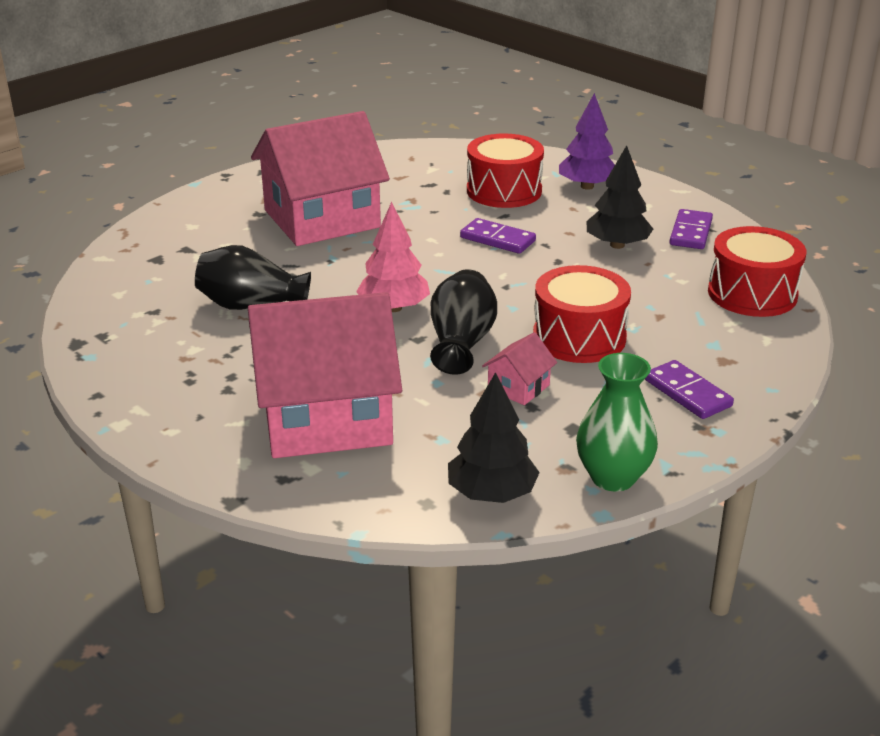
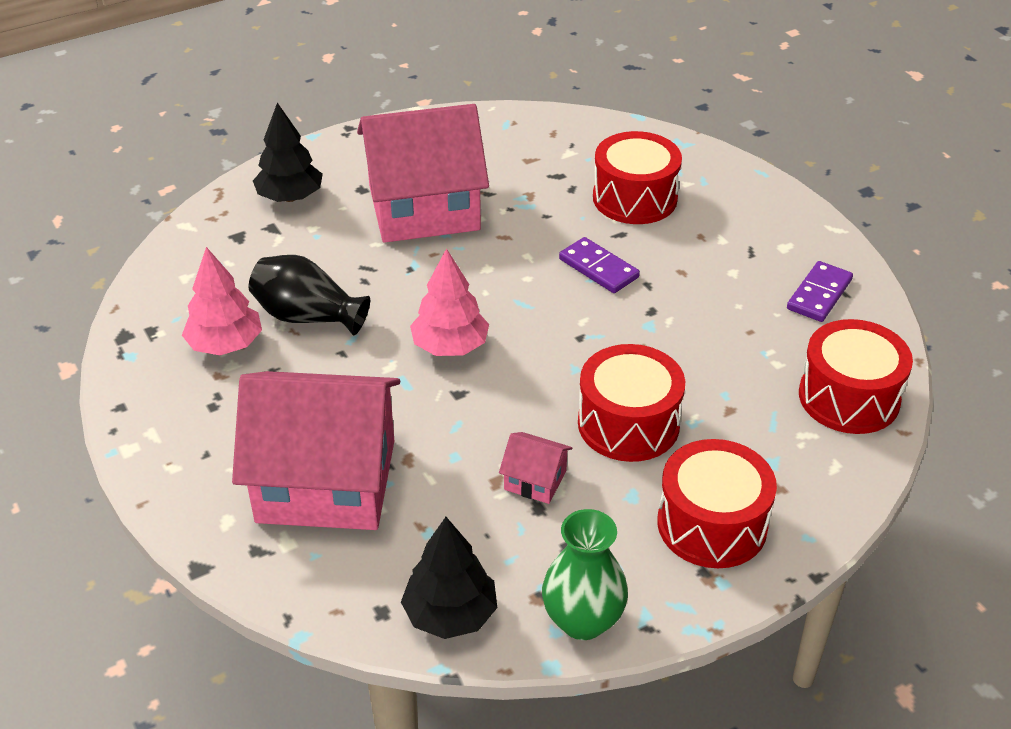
camera: 15 degrees right, 10 degrees up
(181, 335) = (225, 345): none -> pink tree
(461, 343) = (500, 408): black vase -> none
(518, 387) = (535, 480): pink house -> pink house turned 60 degrees clockwise
(587, 186) = (730, 206): purple tree -> none
(617, 245) = (727, 299): black tree -> black tree (290, 197)
(687, 393) = (712, 524): purple domino -> red drum

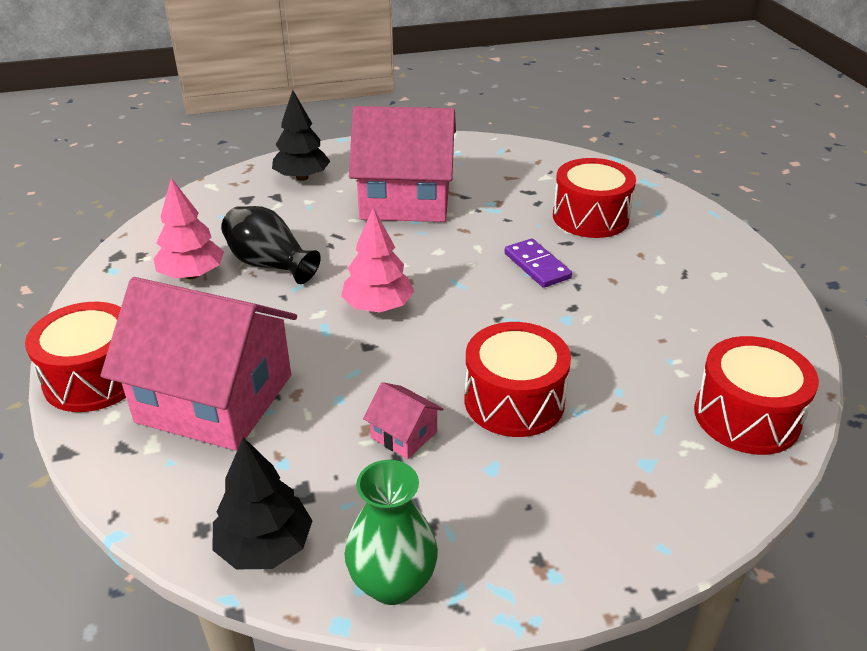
camera: 15 degrees right, 5 degrees down
(712, 524) = (563, 513): red drum -> red drum (94, 378)
(819, 294) = (741, 319): purple domino -> none

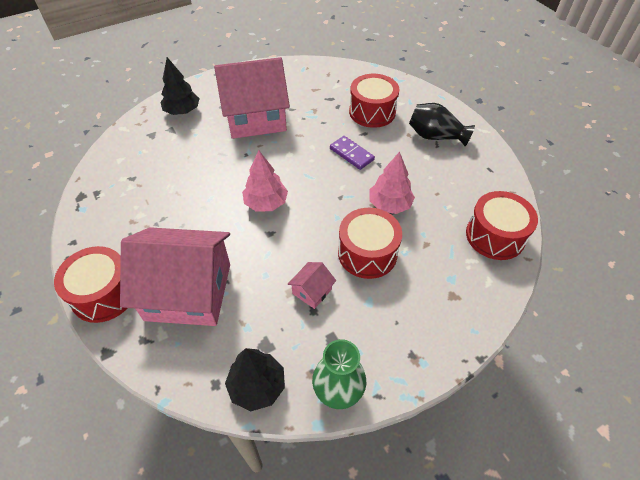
camera: 15 degrees left, 15 degrees up
(192, 275) = (138, 202): pink tree -> pink tree (389, 205)
(270, 264) = (186, 184): black vase -> black vase (435, 136)
(404, 435) = (312, 291): pink house -> pink house turned 75 degrees counterclockwise

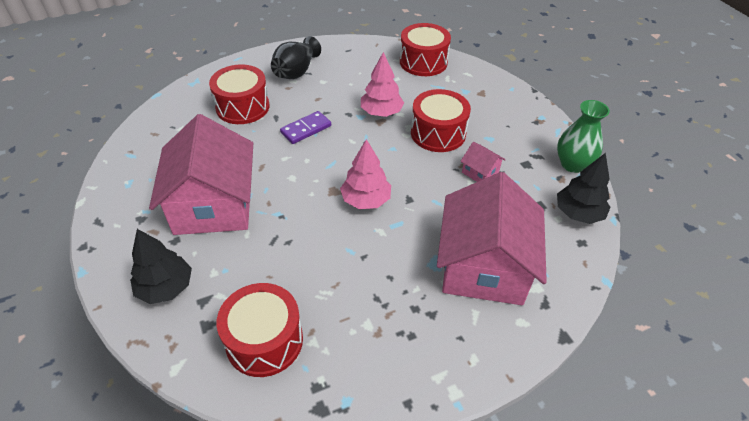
camera: 85 degrees left, 5 degrees down
(104, 294) = (490, 350): red drum -> red drum (264, 341)

